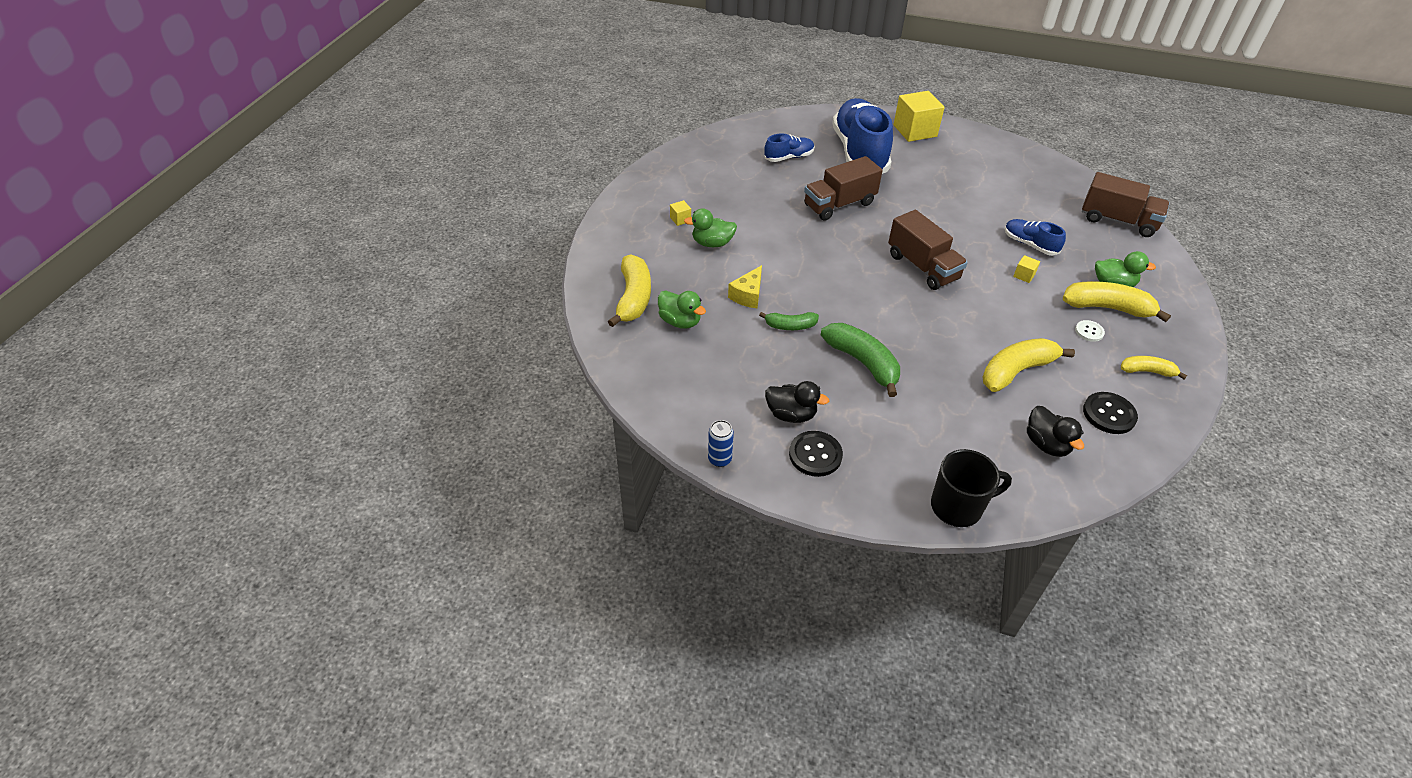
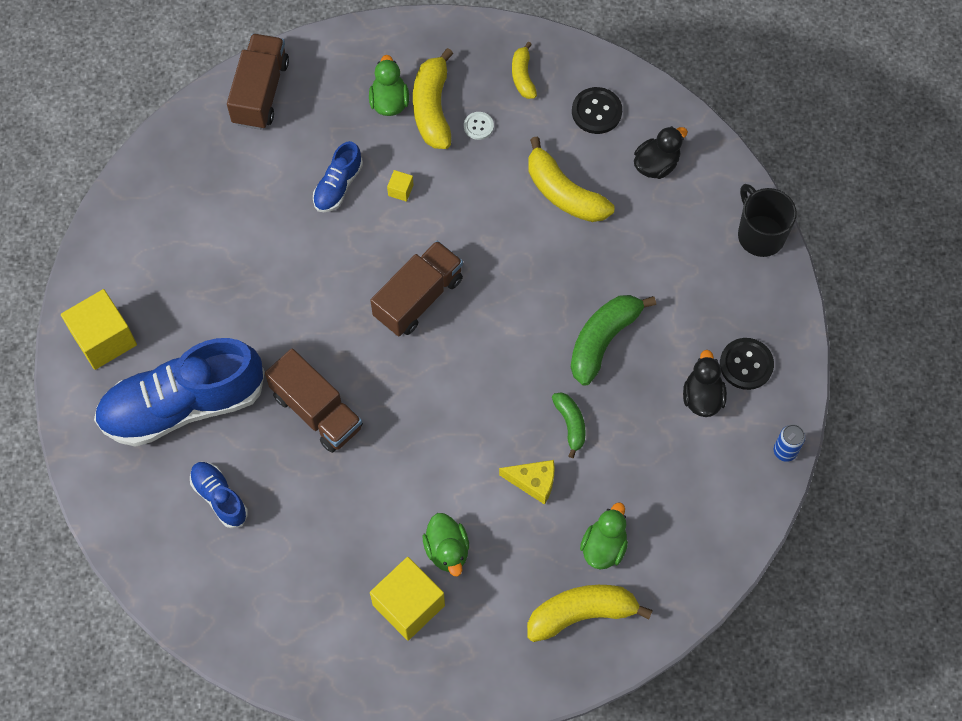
camera: 105 degrees left, 20 degrees up
(680, 219) = (408, 605): yellow cube -> yellow cube, size x2.35

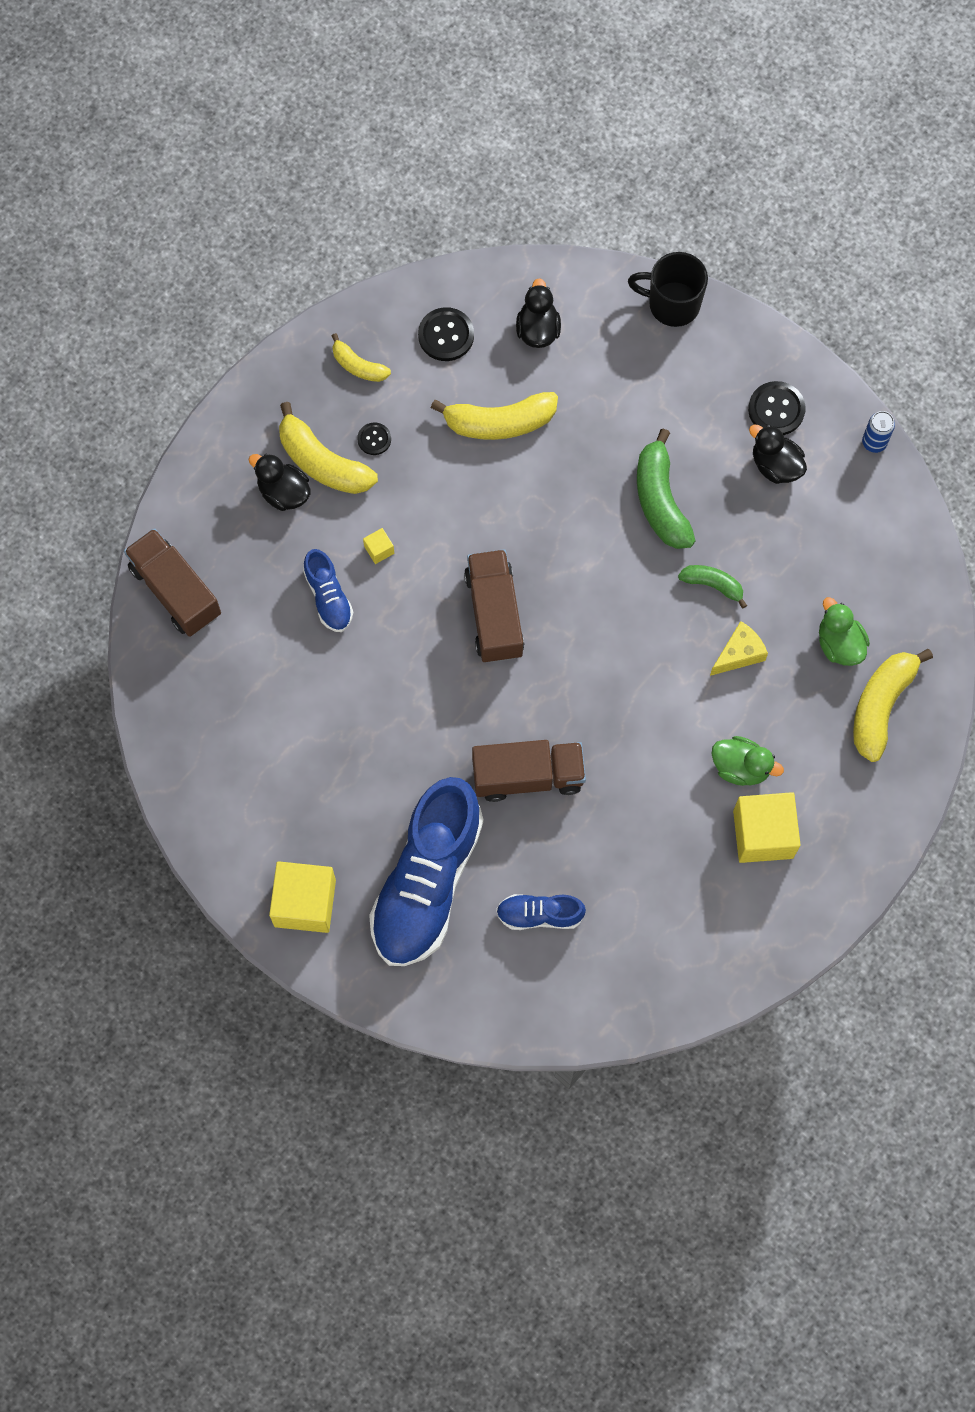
camera: 50 degrees left, 5 degrees up
(389, 102) = (283, 492): green duck -> black duck
(478, 126) = (374, 439): white button -> black button

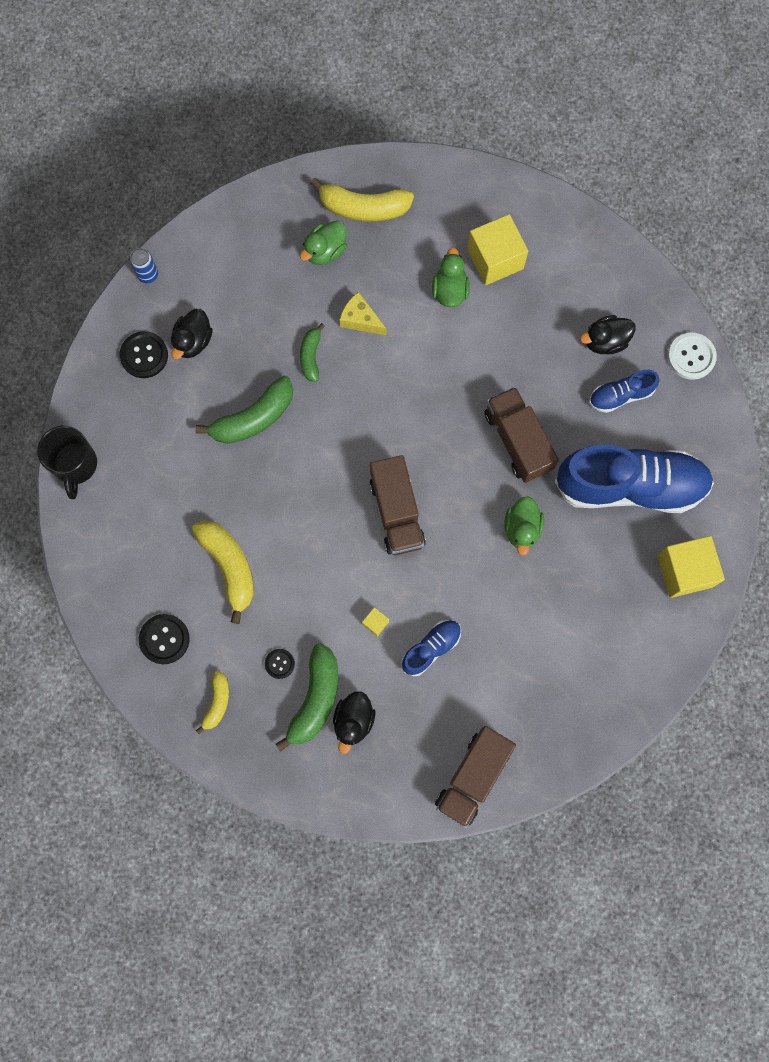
camera: 110 degrees left, 5 degrees up
(322, 462) = (315, 699): yellow banana -> green banana
(423, 742) = (522, 529): none -> green duck
(494, 614) = (397, 512): brown truck -> brown truck turned 75 degrees counterclockwise
(538, 330) = (134, 565): black duck -> black duck (605, 341)
(539, 915) = (620, 395): blue shoe -> blue shoe turned 90 degrees clockwise
(557, 1018) = (691, 356): none -> white button

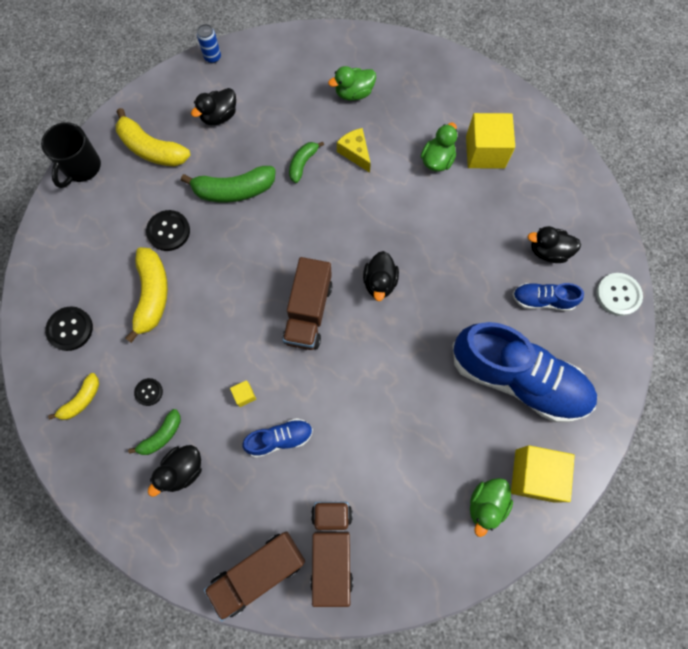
camera: 25 degrees right, 5 degrees down
(144, 355) = (177, 111): black button -> black button (168, 231)
(315, 699) = (161, 436): green banana -> green banana, size x0.58
(363, 208) = (399, 75): yellow banana -> yellow banana (151, 149)
(453, 449) = (379, 282): none -> black duck
(518, 441) = (437, 299): brown truck -> brown truck (331, 549)
(522, 529) = (406, 373): green duck -> green duck (486, 504)

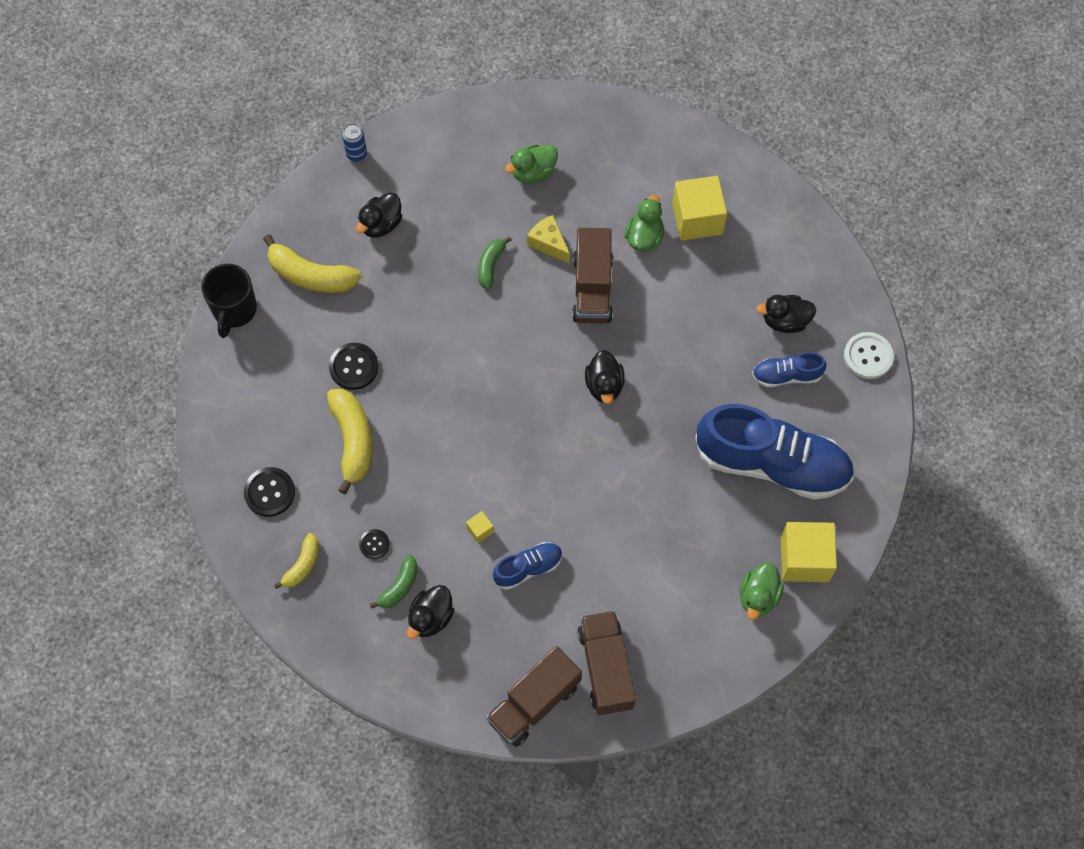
camera: 10 degrees left, 5 degrees down
(234, 190) = (418, 309): green banana -> none
(308, 312) = (531, 431): brown truck -> brown truck (592, 288)

